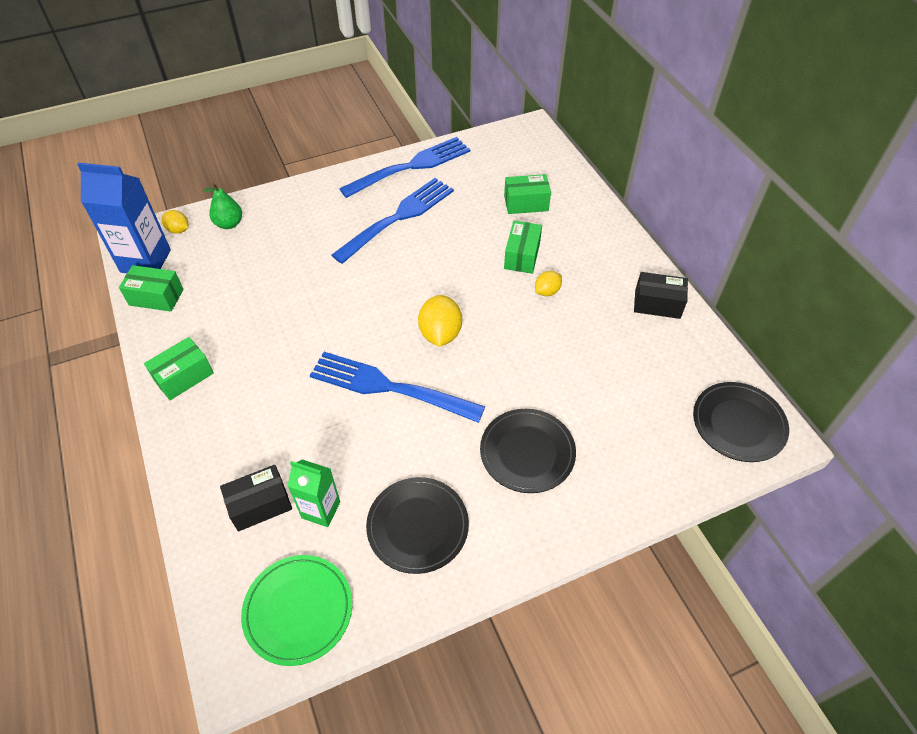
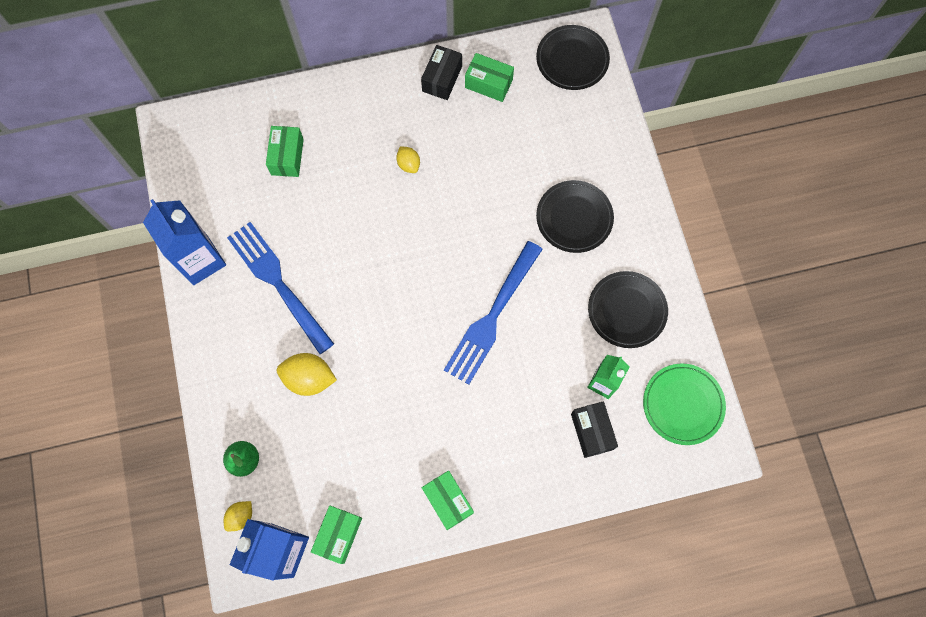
camera: 80 degrees left, 20 degrees up
(410, 167) = (200, 260): blue fork -> blue carton
(440, 334) = (440, 265): yellow lemon -> yellow lemon (309, 378)
(522, 256) = (359, 176): green box -> green box (488, 83)

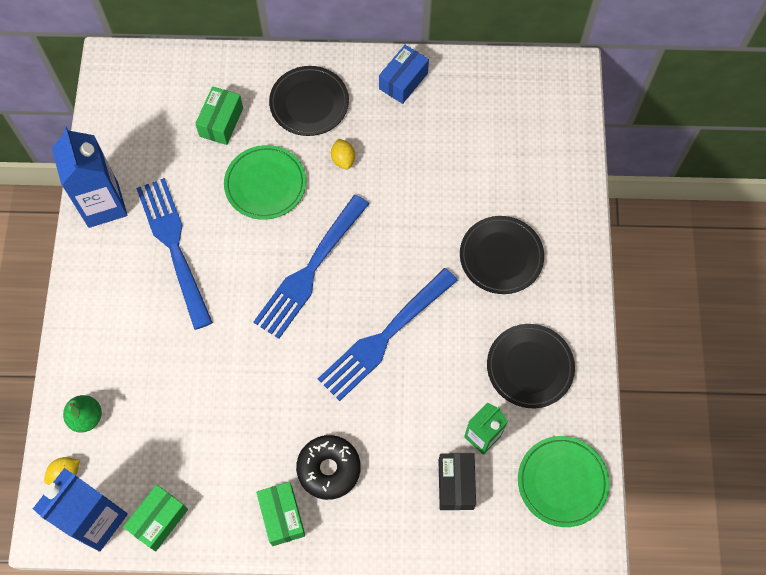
camera: 15 degrees right, 5 degrees down
(309, 378) = (176, 351): yellow lemon -> none
(344, 204) = (265, 184): none -> green plate
(408, 272) = (310, 269): none -> blue fork
(442, 79) = (403, 81): black box -> blue box
(477, 448) = (329, 469): none -> black donut
(488, 83) = (450, 97): green box -> none
(572, 60) = (546, 93): black plate -> black plate (309, 103)

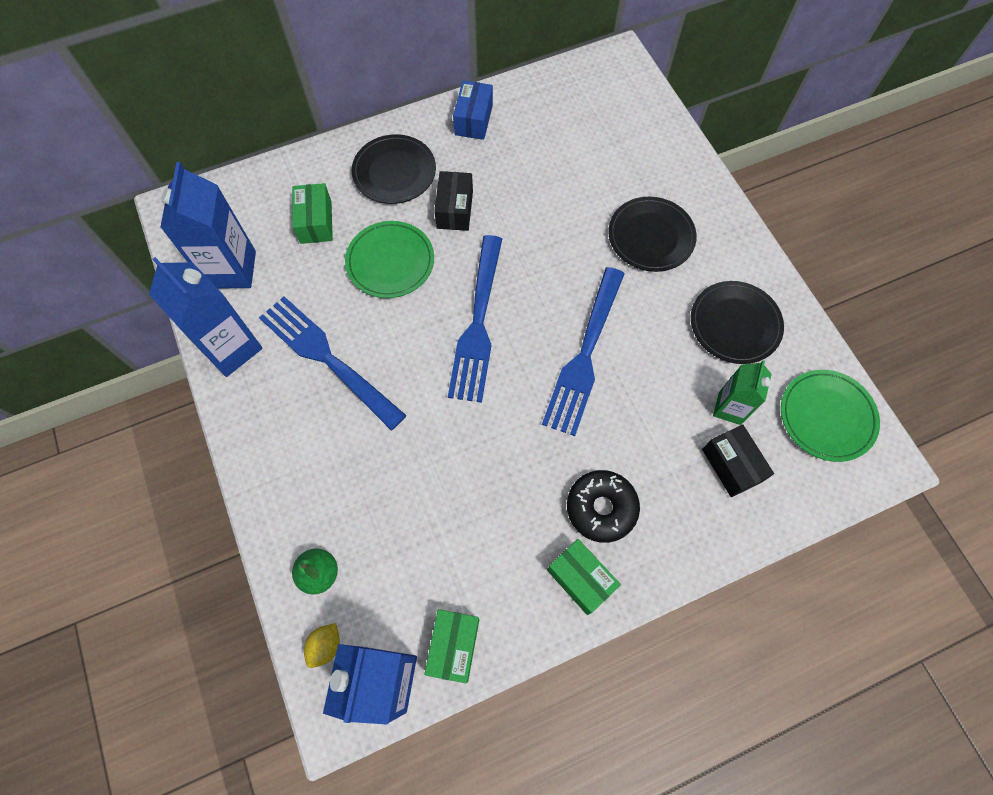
camera: 25 degrees left, 0 degrees up
(134, 136) = (232, 269): none -> blue carton
(343, 159) = (455, 209): yellow lemon -> black box

